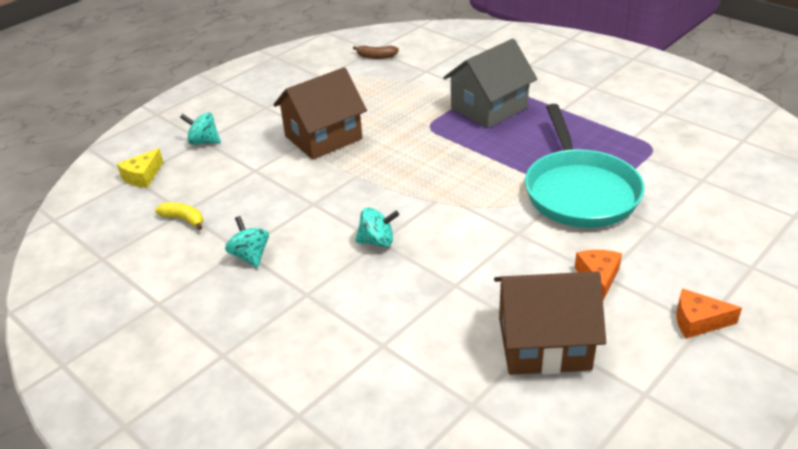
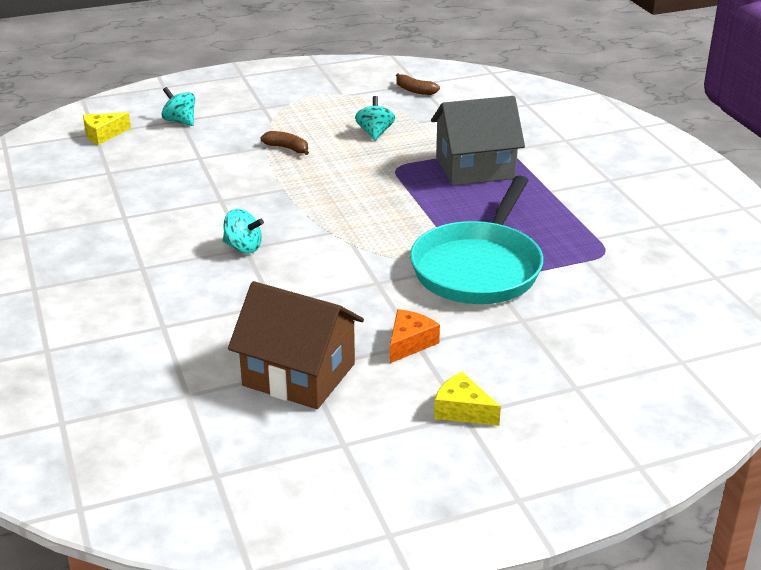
camera: 25 degrees right, 5 degrees down
(184, 219) = (102, 178): yellow banana -> none
(250, 256) = (127, 224): turquoise spinning top -> turquoise spinning top (375, 133)
(323, 137) = (287, 148): brown house -> brown banana
(698, 321) = (462, 410): orange cheese -> yellow cheese

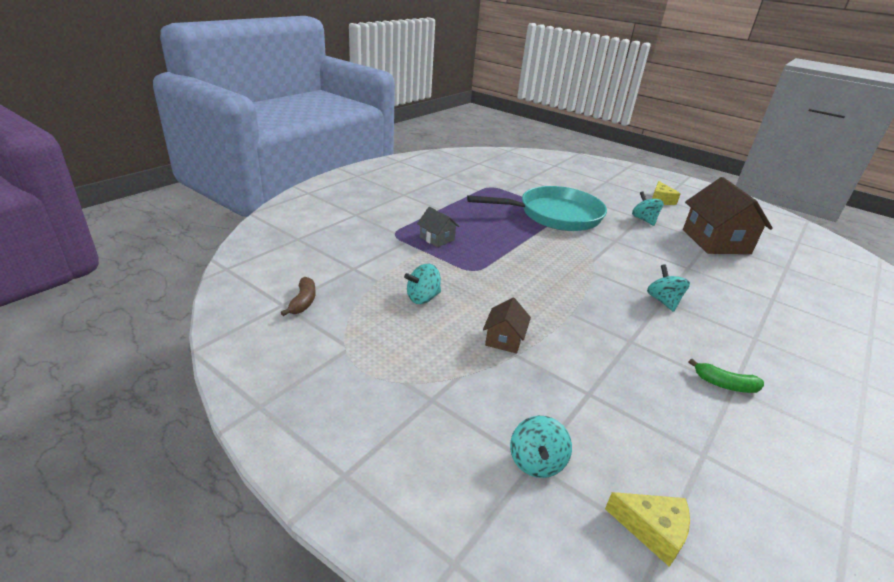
camera: 125 degrees left, 0 degrees up
(131, 215) = (724, 384): none -> green banana
(287, 148) = (504, 339): brown banana -> brown house
(409, 343) = (644, 220): orange cheese -> turquoise spinning top
(475, 168) = (437, 239): grey house -> grey house, size x0.48

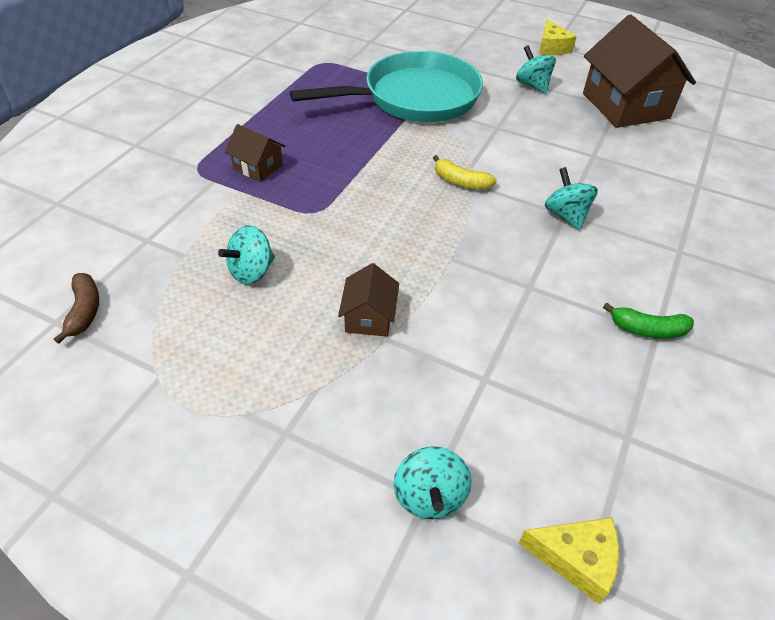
camera: 10 degrees left, 15 degrees up
(437, 239) = (258, 167): grey house -> brown house
(583, 269) = (460, 182): none -> yellow banana

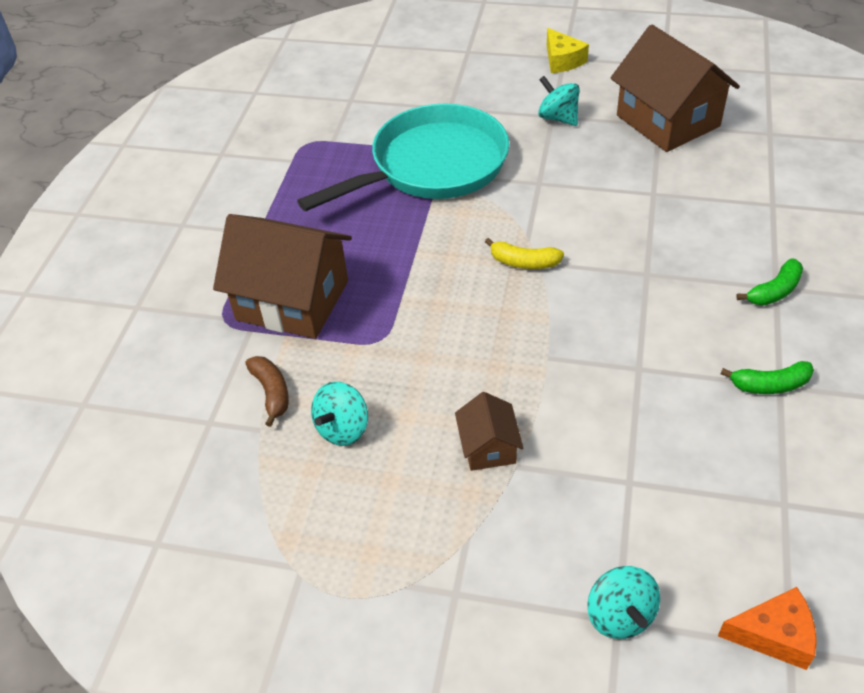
camera: 10 degrees left, 0 degrees up
(84, 311) = (183, 523): brown banana -> brown banana (272, 392)
(258, 167) = (292, 300): brown house -> brown house, size x2.08
(566, 215) = (648, 275): turquoise spinning top -> none
(576, 559) = (774, 635): yellow cheese -> orange cheese
(677, 254) = (774, 291): none -> green banana

